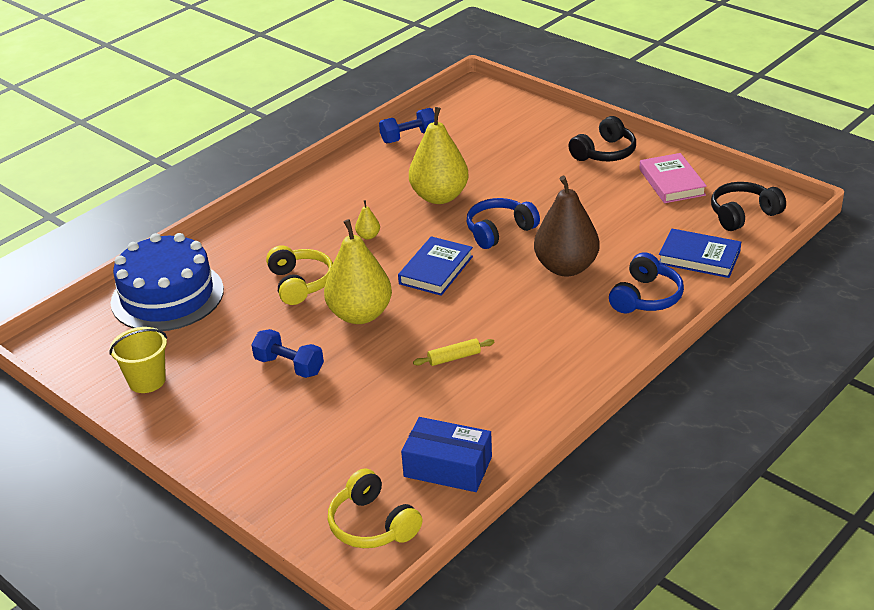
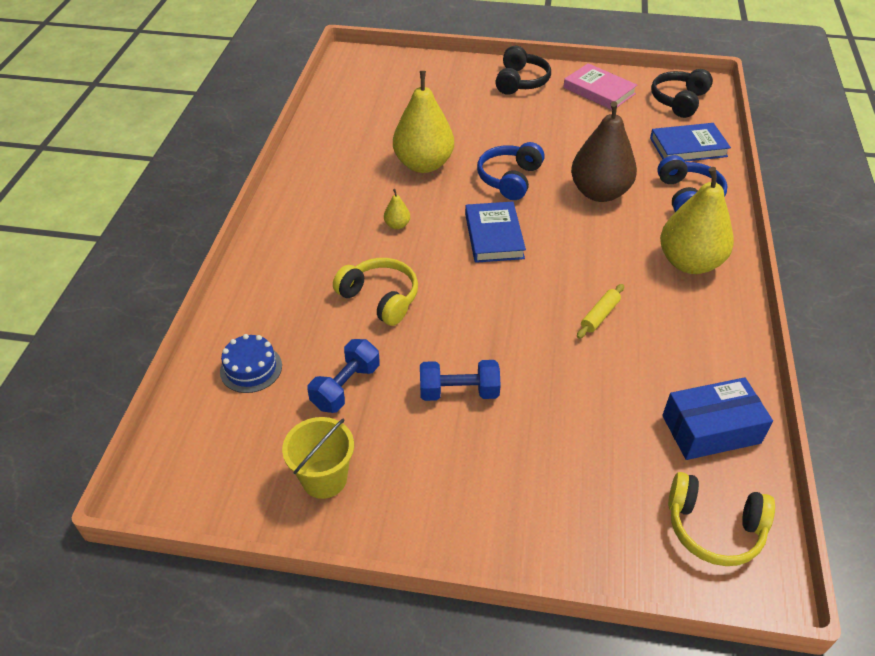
camera: 35 degrees left, 10 degrees up
(167, 296) = (251, 368): blue cake -> blue cake, size x0.46
(360, 314) = (471, 307): yellow pear -> yellow pear (689, 262)
(409, 137) = (337, 117): blue dumbbell -> blue dumbbell (346, 387)

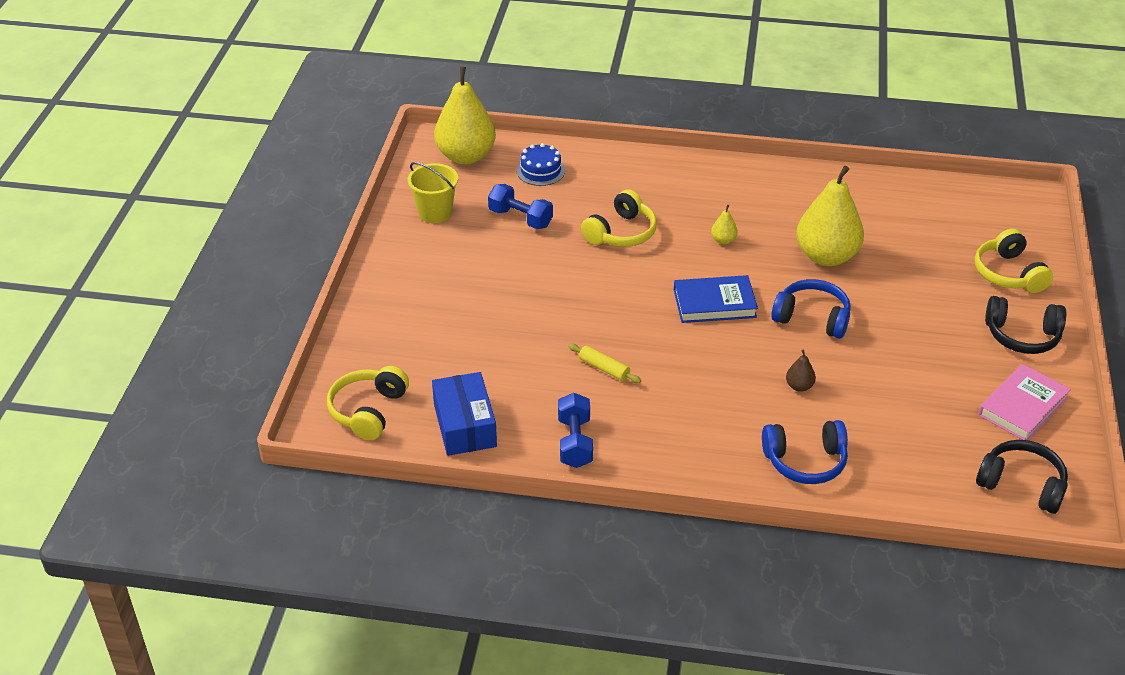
camera: 90 degrees right, 5 degrees down
(447, 78) = (1008, 274): none -> yellow headphones
(459, 392) = (513, 278): blue dumbbell -> blue dumbbell (575, 442)
(599, 193) = (799, 386): brown pear -> brown pear, size x0.40
(688, 147) = (909, 477): blue book -> none
(689, 262) = (686, 444): yellow pear -> yellow pear (466, 156)

